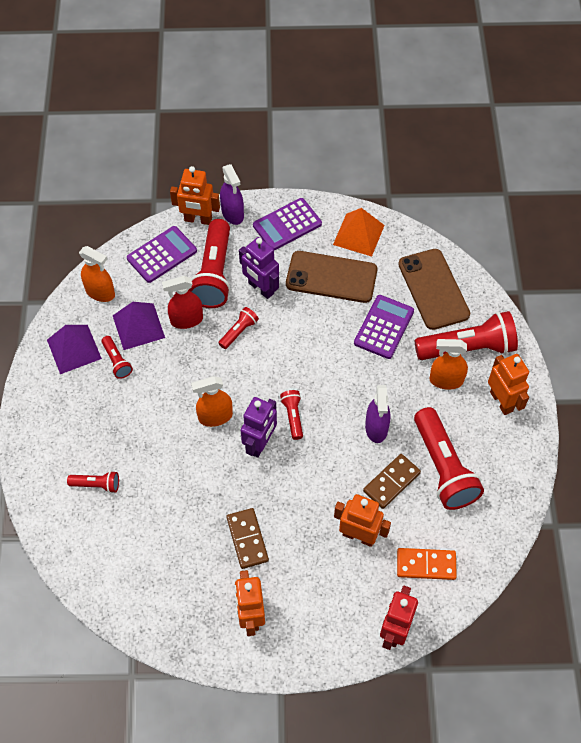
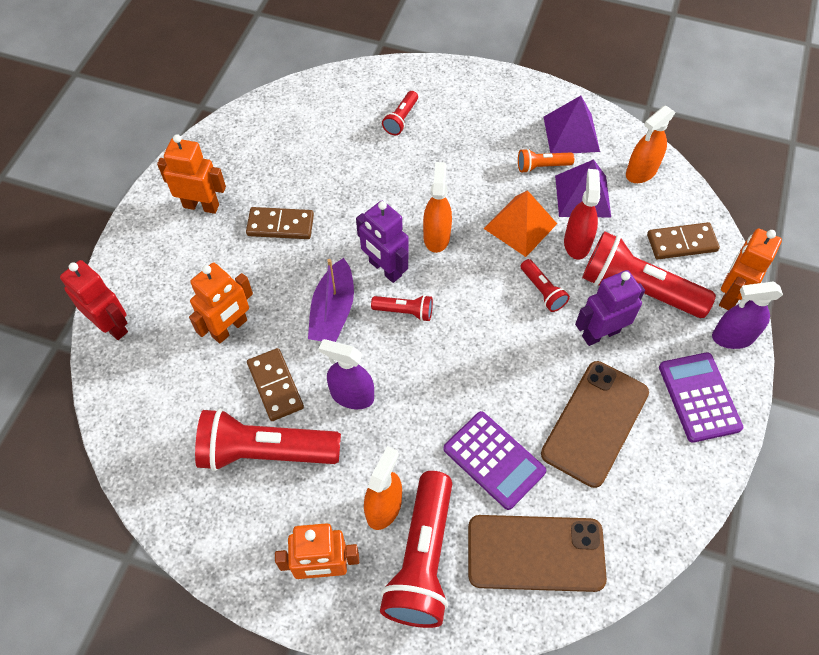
camera: 110 degrees right, 0 degrees up
(117, 361) = (542, 166): red flashlight -> orange flashlight
(162, 255) = (681, 243): purple calculator -> brown domino
(313, 466) = (333, 311): none -> purple boat
(358, 234) = (660, 485): orange pyramid -> orange pyramid (520, 226)
(426, 565) = (161, 383): orange domino -> none

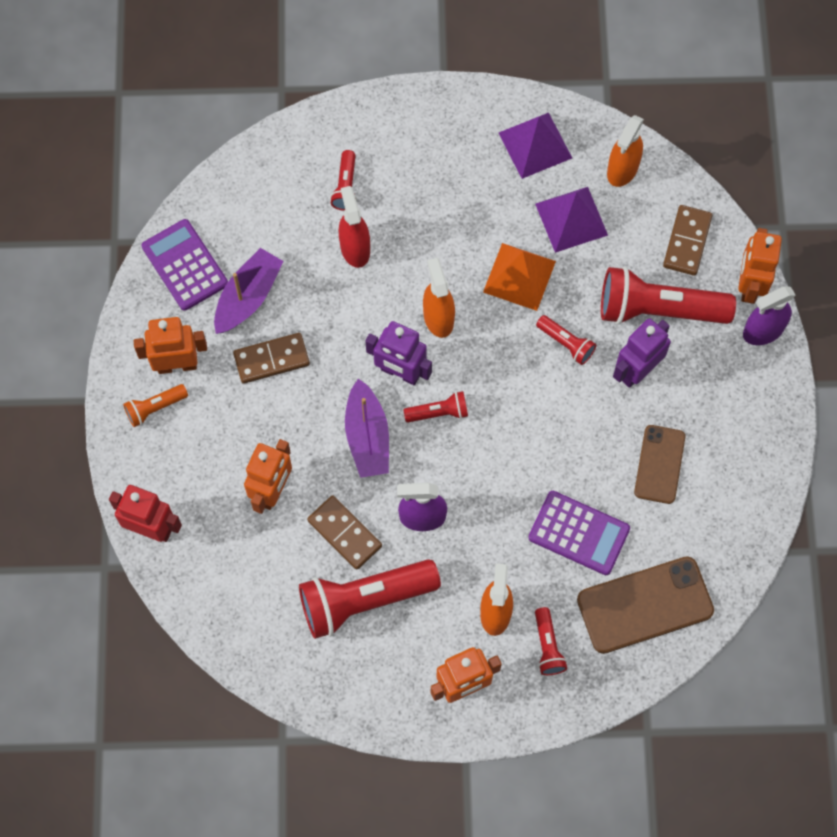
camera: 20 degrees left, 10 degrees up
(284, 174) = (248, 297): none -> purple boat
(422, 559) = (548, 646): red flashlight -> red flashlight, size x0.48
(542, 166) = (517, 197): orange flashlight -> orange flashlight (155, 408)
(577, 243) = (583, 277): red spray bottle -> red spray bottle (355, 248)
(595, 423) = (659, 464): brown phone -> brown phone, size x0.63
(681, 243) = (687, 241): brown domino -> brown domino turned 45 degrees counterclockwise
(699, 397) = (748, 405): purple calculator -> purple calculator (185, 265)

